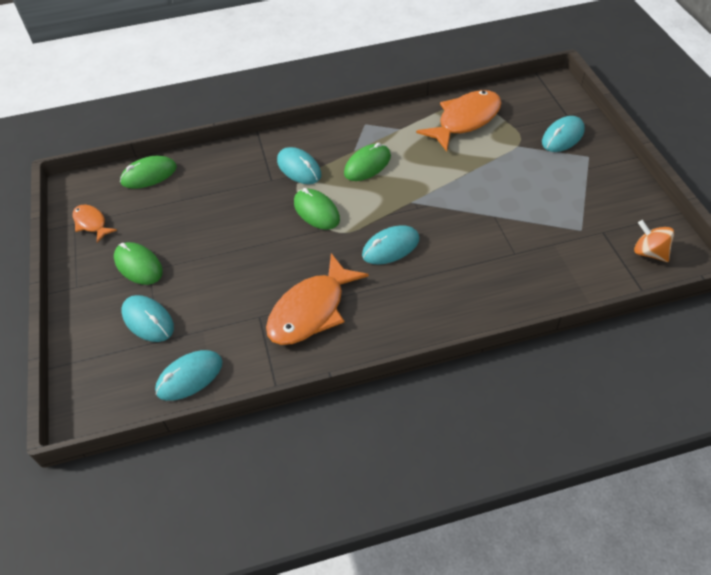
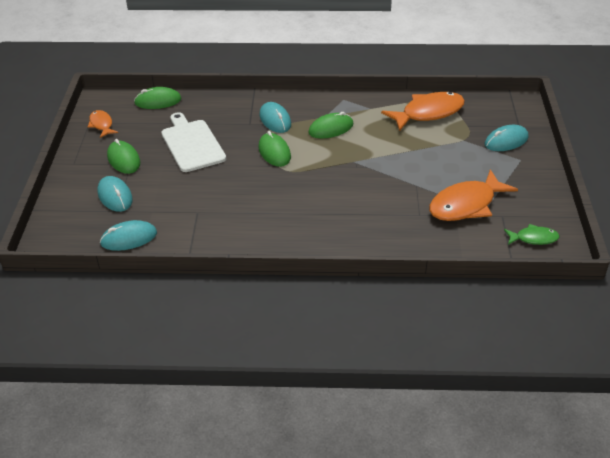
camera: 15 degrees right, 10 degrees down
(214, 224) = (192, 144): none -> white cutting board
(311, 310) = (238, 217): orange fish -> orange fish (466, 205)
(390, 247) = (320, 189): turquoise mouse -> none
(649, 252) = (533, 238): orange spinning top -> green fish

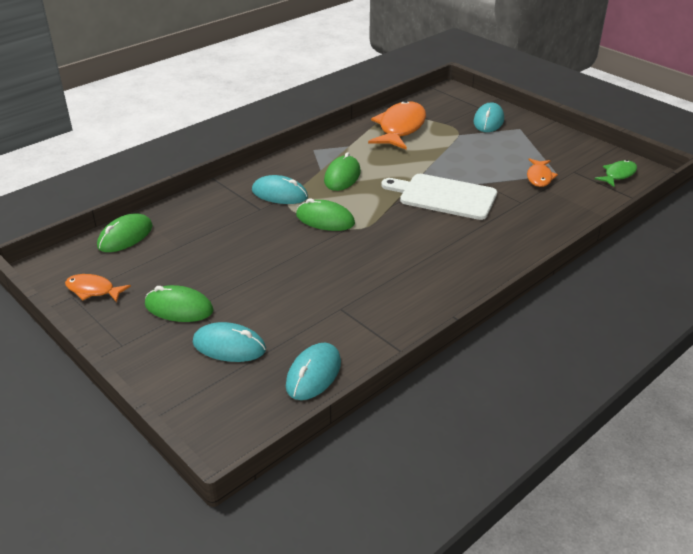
camera: 45 degrees left, 5 degrees down
(192, 144) = (231, 255): white cutting board -> white cutting board (444, 196)
(466, 205) = (539, 177): orange fish -> orange fish, size x0.52

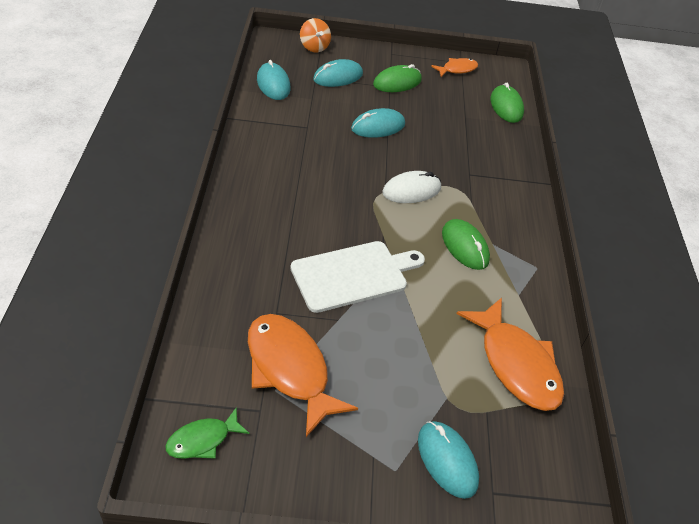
camera: 130 degrees right, 10 degrees up
(194, 402) = (314, 47): none -> orange spinning top
(279, 194) = (479, 196): turquoise mouse -> turquoise mouse (378, 126)
(325, 219) = (411, 190): green mouse -> white mouse
(539, 177) = (290, 369): orange fish -> orange fish, size x1.91
(618, 175) = (203, 440): green fish -> green fish turned 60 degrees clockwise

